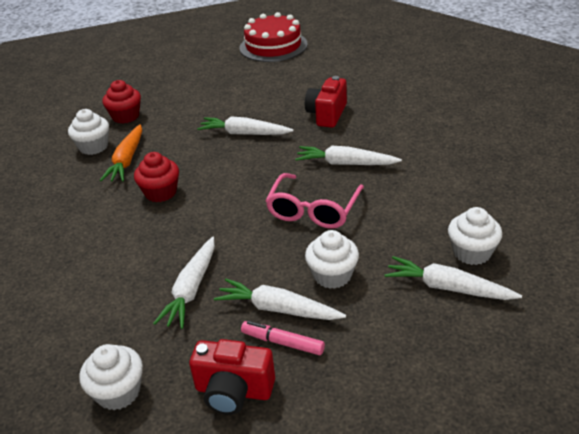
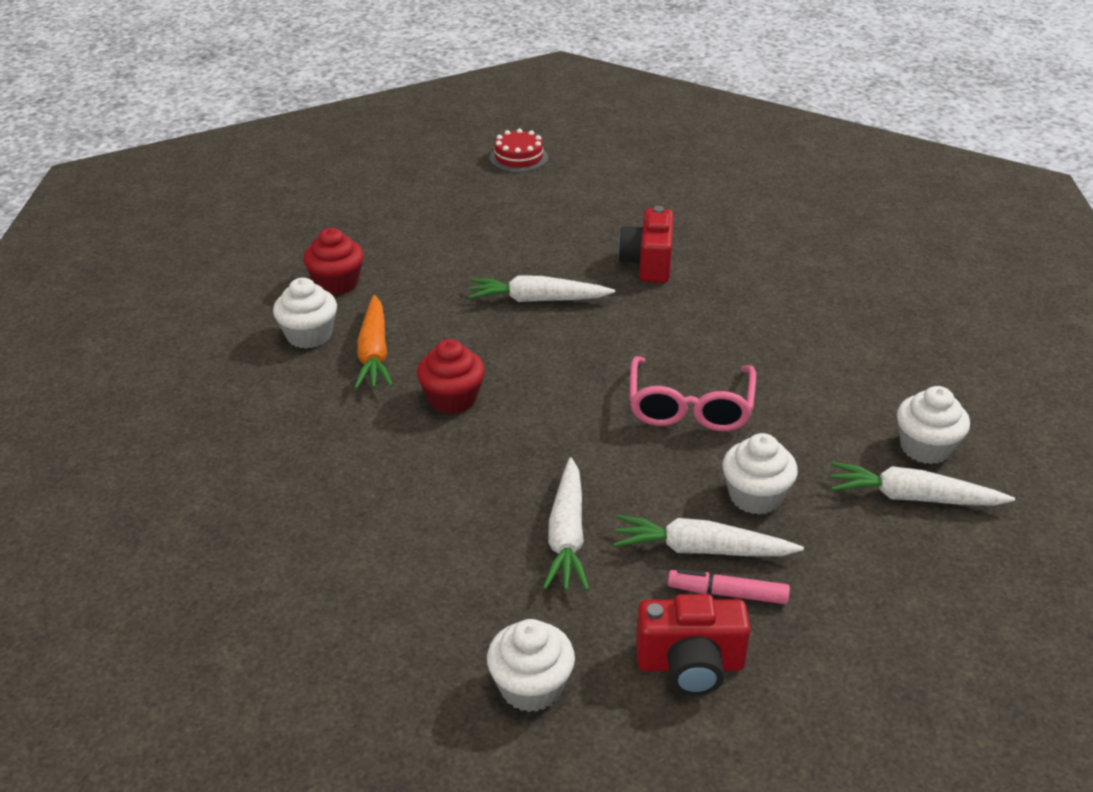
camera: 15 degrees left, 0 degrees up
(273, 46) = (518, 158): red cake -> red cake, size x0.55
(345, 164) = (706, 336): white carrot -> none

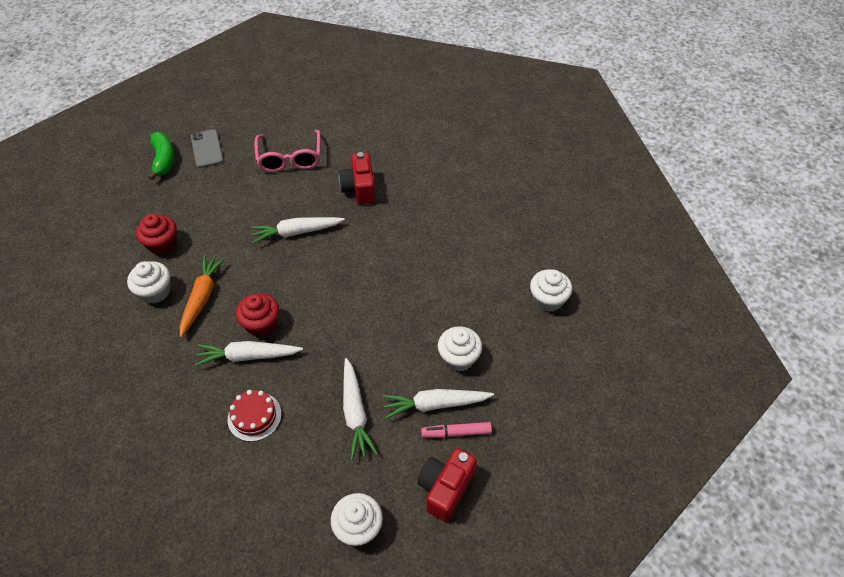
camera: 15 degrees left, 15 degrees up
(369, 191) = (163, 160): none -> green banana
(374, 353) = (202, 297): orange carrot -> orange carrot turned 150 degrees counterclockwise
(434, 187) = (207, 149): none -> grey phone
(518, 158) = (257, 113): red cake -> red cake (254, 416)
(690, 407) = (408, 299): pink glasses -> pink glasses (290, 158)
(690, 665) = (445, 488): red camera -> red camera turned 135 degrees clockwise
(912, 497) = (546, 338): white carrot -> white carrot (248, 356)

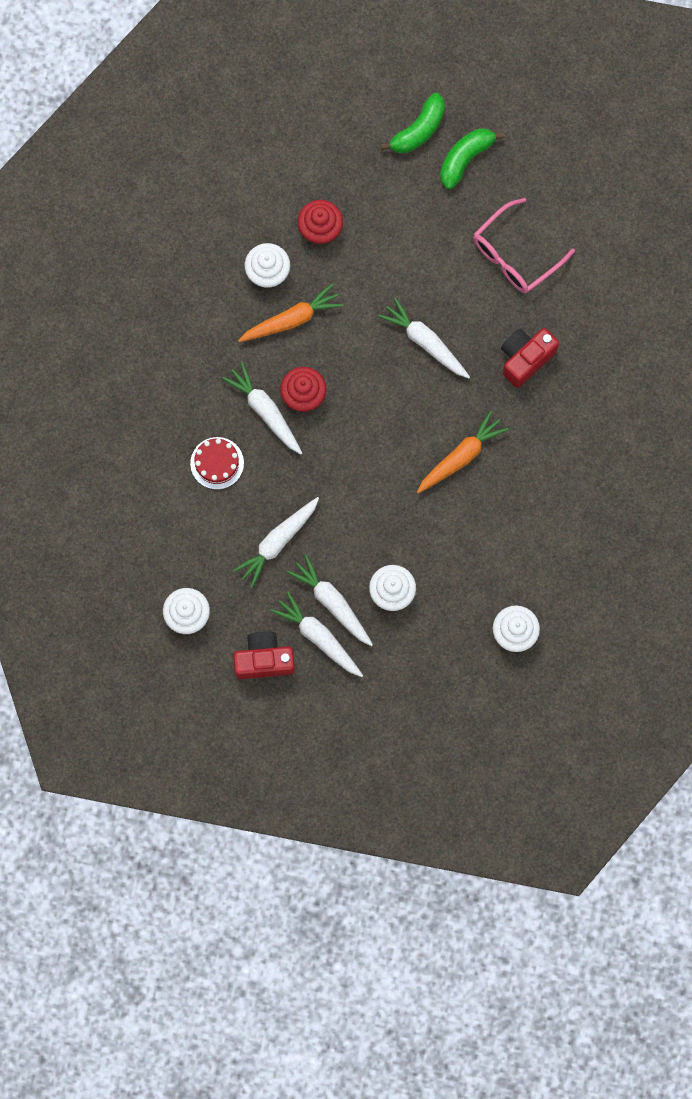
camera: 55 degrees right, 25 degrees up
(207, 149) = (465, 159): grey phone -> green banana
(393, 257) = (461, 456): none -> orange carrot
(456, 433) = (318, 637): pink marker -> white carrot

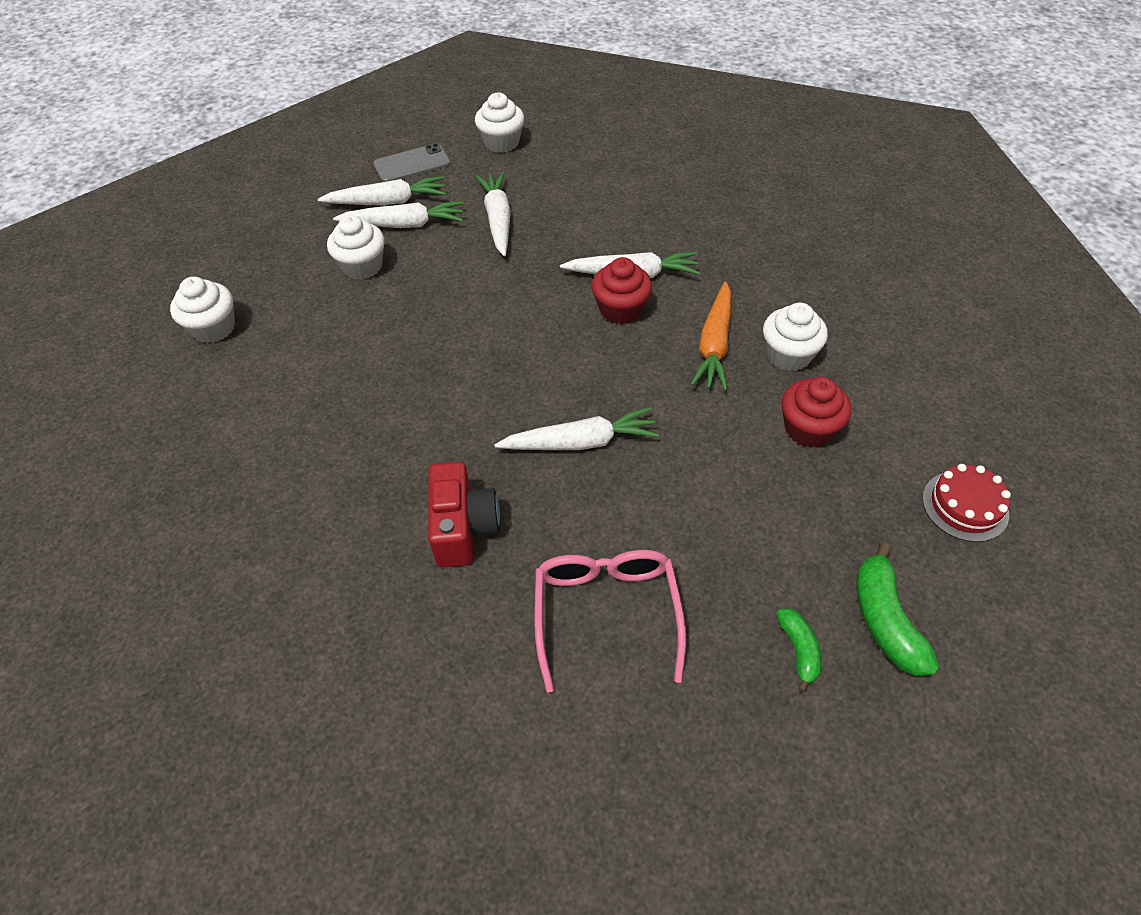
camera: 130 degrees right, 25 degrees down
(217, 463) = (614, 219): red cake -> red cake (965, 506)
(264, 659) = (412, 164): red camera -> grey phone
(461, 456) = (422, 394): orange carrot -> none
(465, 159) = (798, 650): green banana -> green banana, size x0.60

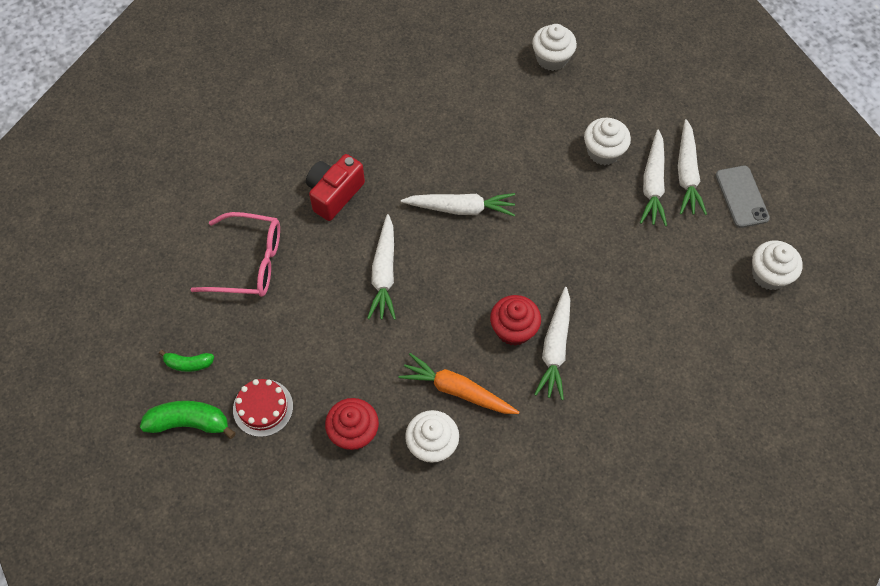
camera: 100 degrees right, 10 degrees up
(463, 528) = (334, 194): red camera -> red camera turned 120 degrees clockwise
(498, 219) = (648, 255): white carrot -> white carrot (461, 208)
(965, 506) = (254, 517): red cake -> red cake (263, 408)

